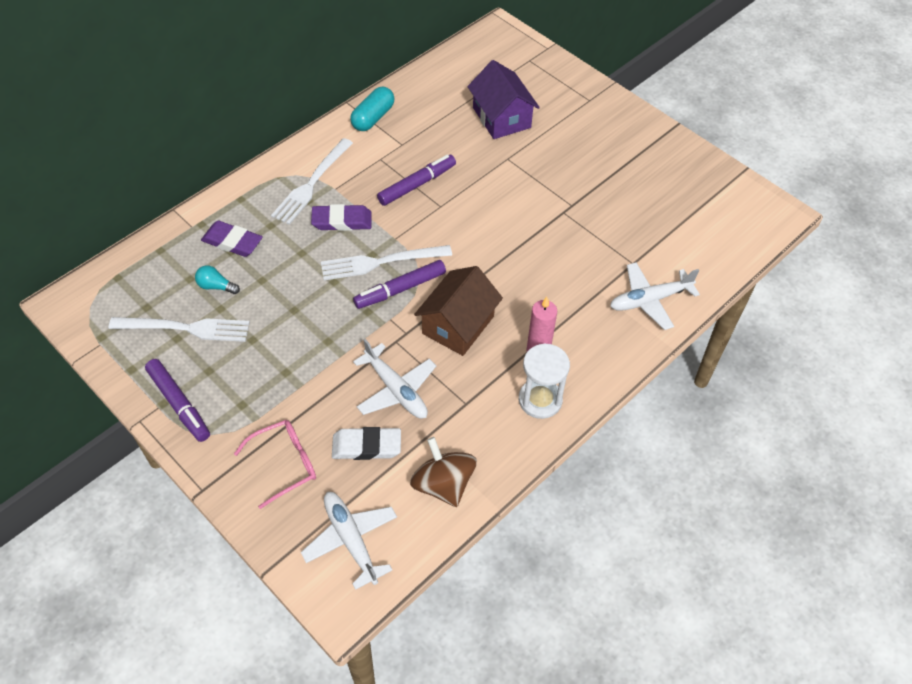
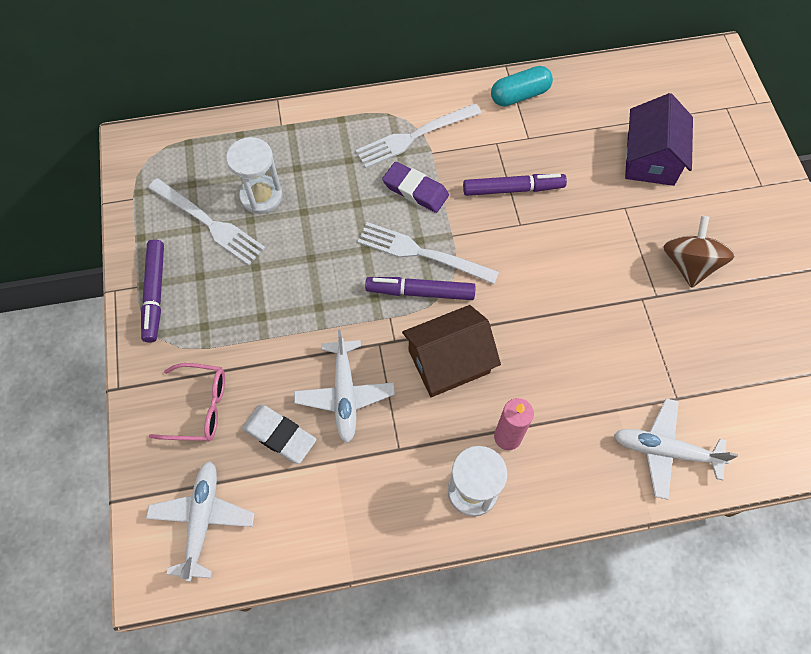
camera: 35 degrees right, 10 degrees up
(216, 286) = (261, 196): turquoise light bulb -> white hourglass
(232, 242) = (304, 159): purple eraser -> none
(443, 484) = (320, 519): brown spinning top -> brown spinning top (689, 264)

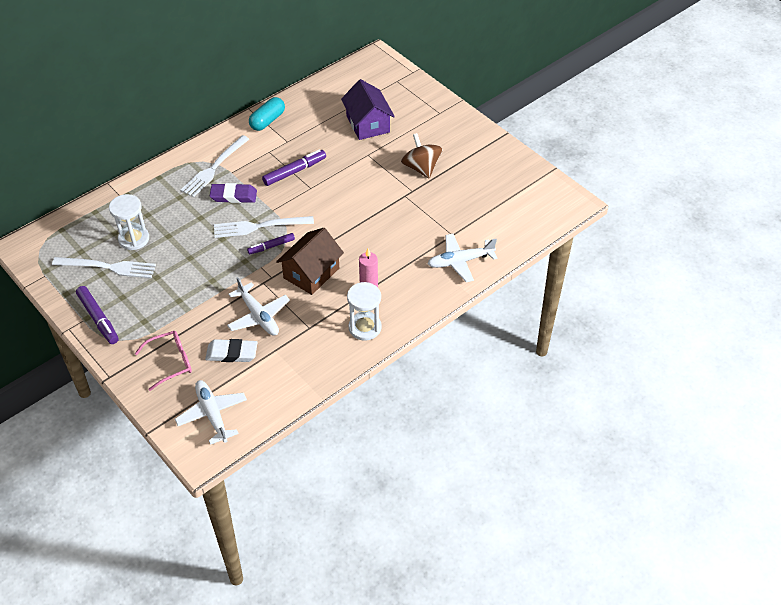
camera: 30 degrees left, 15 degrees down
(420, 292) = (271, 246): purple marker -> purple marker, size x0.66

